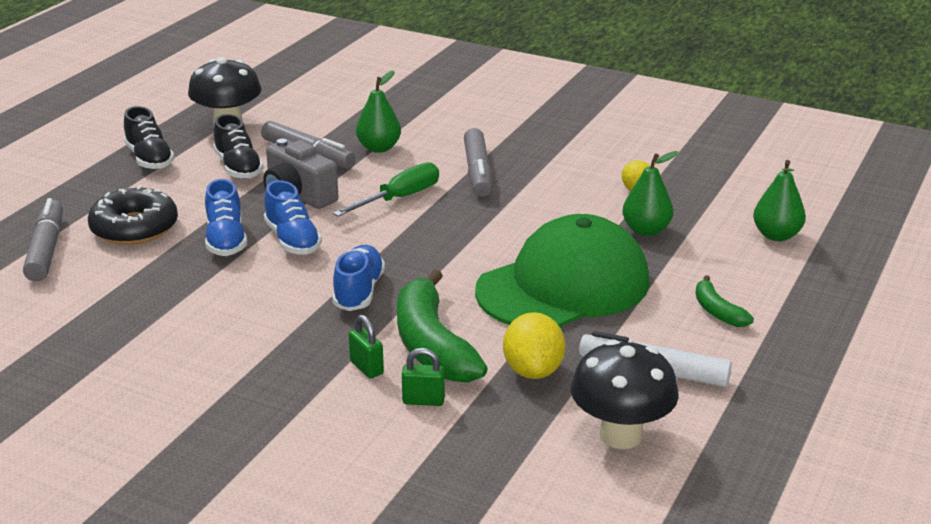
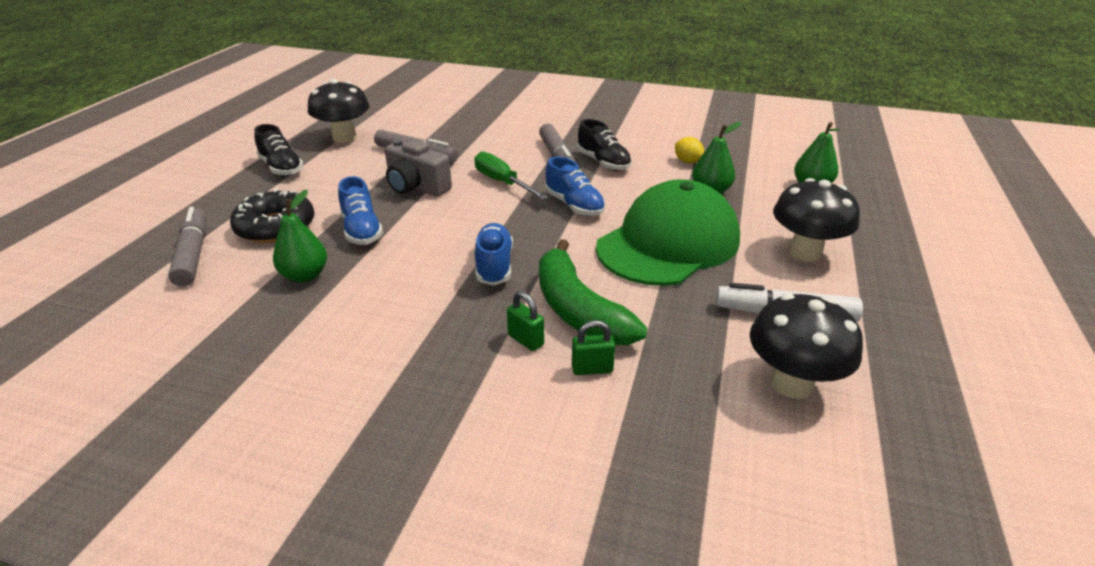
camera: 10 degrees left, 5 degrees up
(238, 168) = (360, 169): black shoe -> black shoe (603, 162)
(292, 240) = (421, 225): blue shoe -> blue shoe (574, 205)
(379, 148) = (472, 145): green pear -> green pear (305, 275)
(399, 198) = (502, 182): green screwdriver -> green screwdriver turned 75 degrees counterclockwise
(533, 370) = (679, 325): yellow lemon -> none
(717, 311) = (805, 252): green banana -> black mushroom

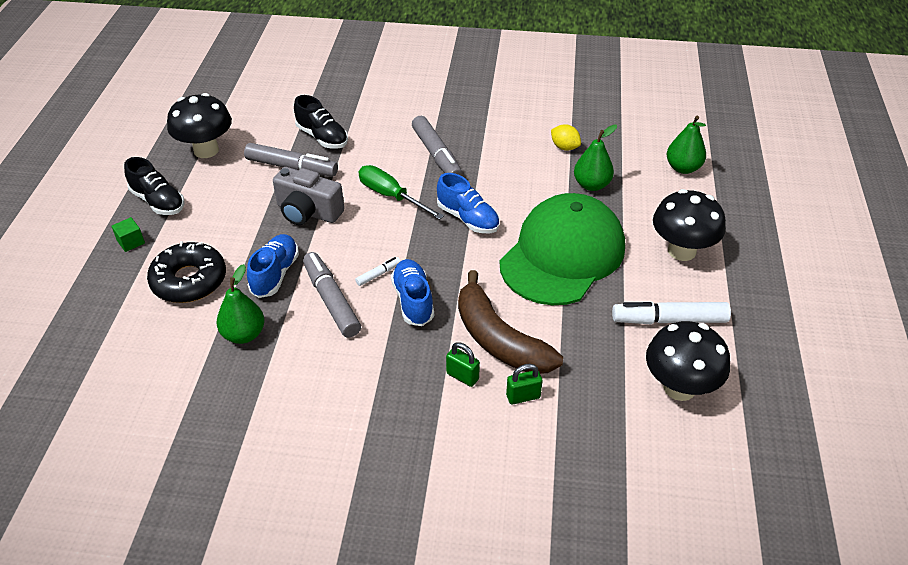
camera: 10 degrees left, 10 degrees up
(193, 254) = (124, 324): grey marker -> grey marker (331, 300)
(239, 193) = (131, 242): none -> green cube
(362, 230) = (275, 274): blue shoe -> blue shoe turned 135 degrees counterclockwise
(466, 240) = (378, 274): none -> white marker
(578, 310) = (498, 339): green banana -> brown banana
(603, 162) = (483, 158): black shoe -> black shoe (322, 137)

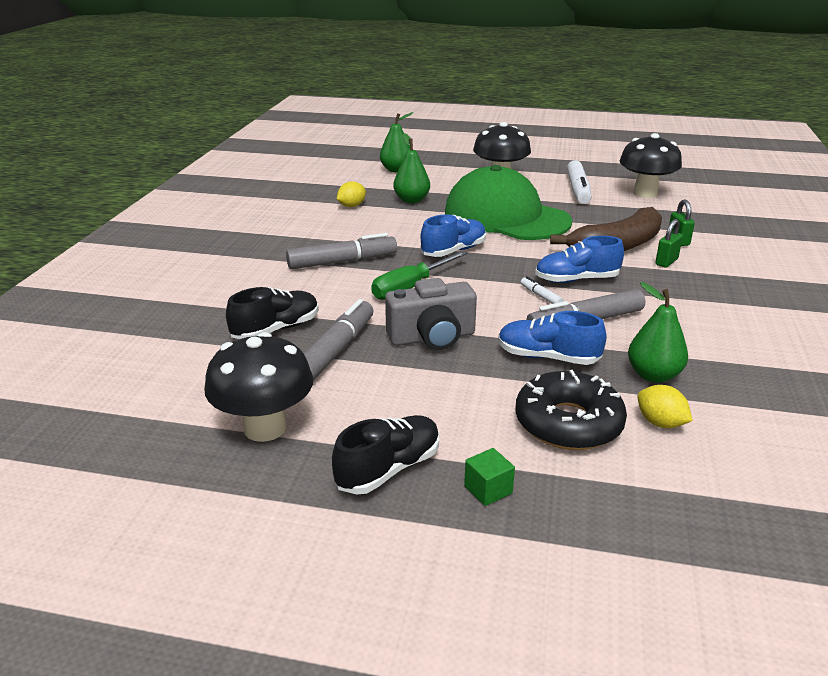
camera: 85 degrees left, 15 degrees down
(181, 329) = (660, 423): none -> yellow lemon
(308, 212) = (432, 337): grey camera -> grey camera turned 45 degrees clockwise

